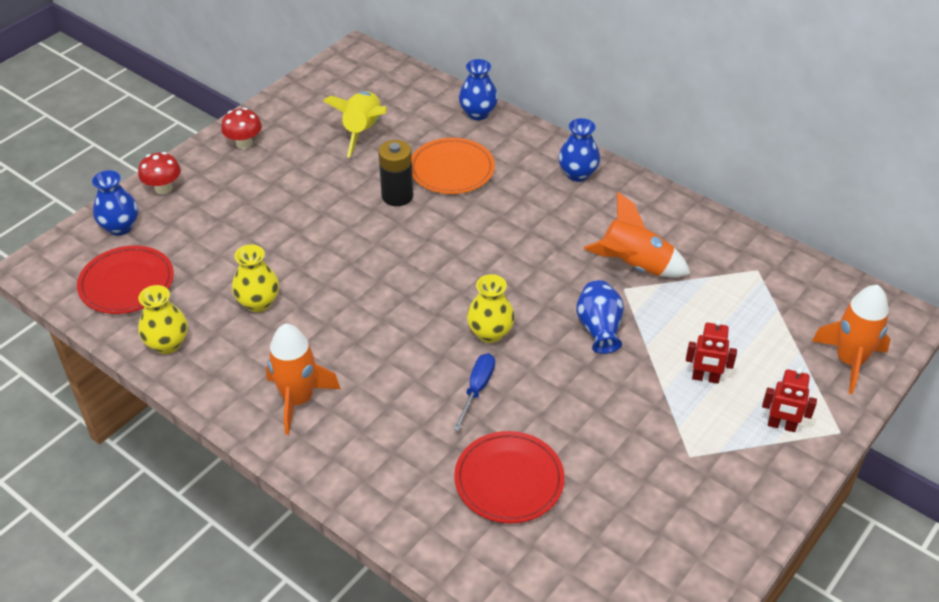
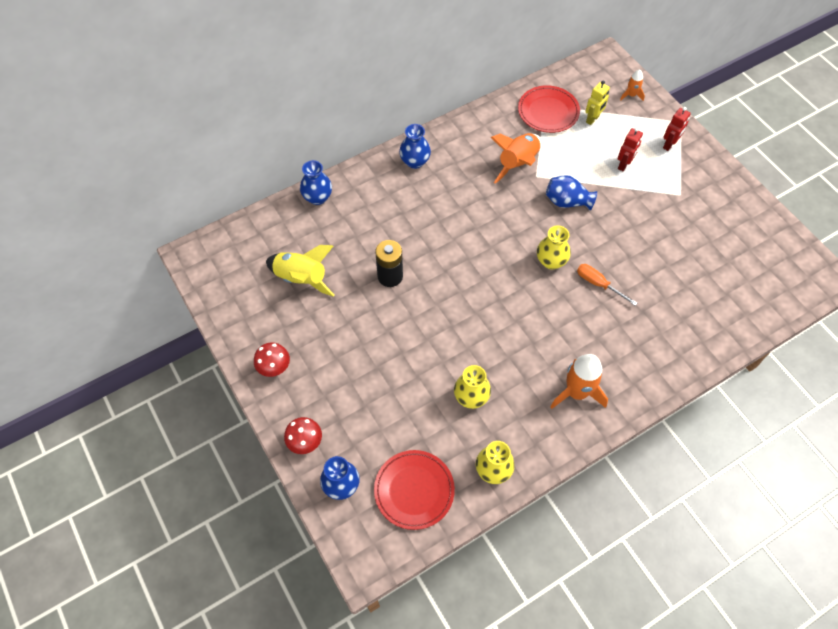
camera: 70 degrees left, 15 degrees up
(452, 170) = (376, 234): orange plate -> none
(477, 389) = (598, 284): blue screwdriver -> orange screwdriver
(509, 480) = (676, 290): red plate -> red plate (548, 111)
(768, 326) = (592, 119): none -> yellow robot
(849, 361) = (631, 95): orange rocket -> orange rocket, size x0.52

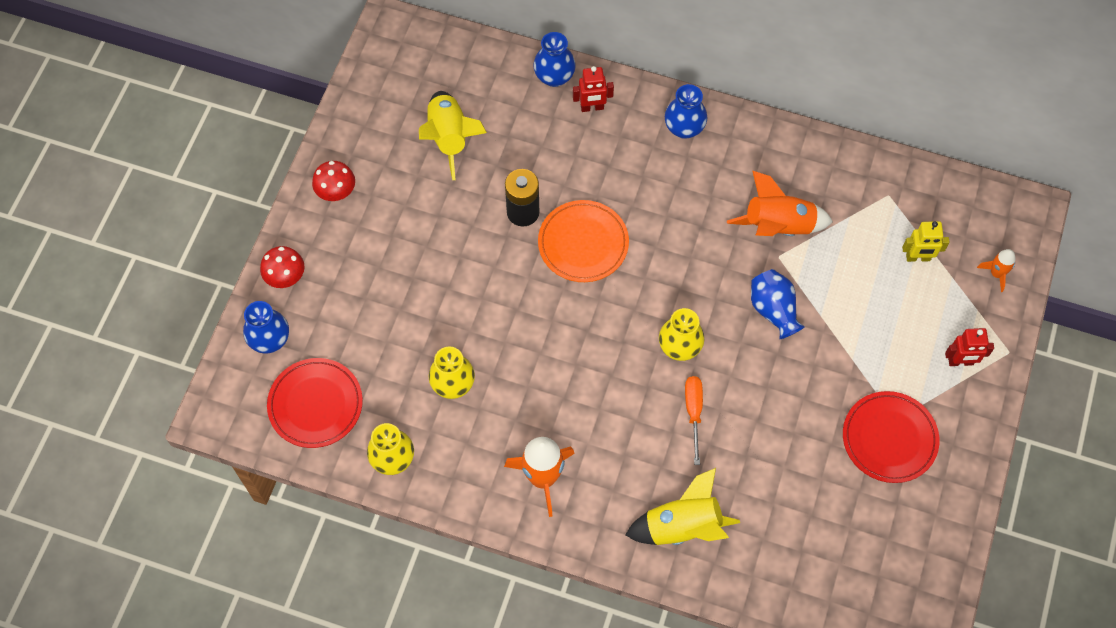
camera: 50 degrees right, 5 degrees up
(440, 261) = (583, 243): none -> orange plate
(548, 111) = (882, 205): red plate -> red plate (889, 438)
(624, 165) = (882, 333): red robot -> red robot (592, 107)
(667, 341) = (682, 526): none -> yellow rocket

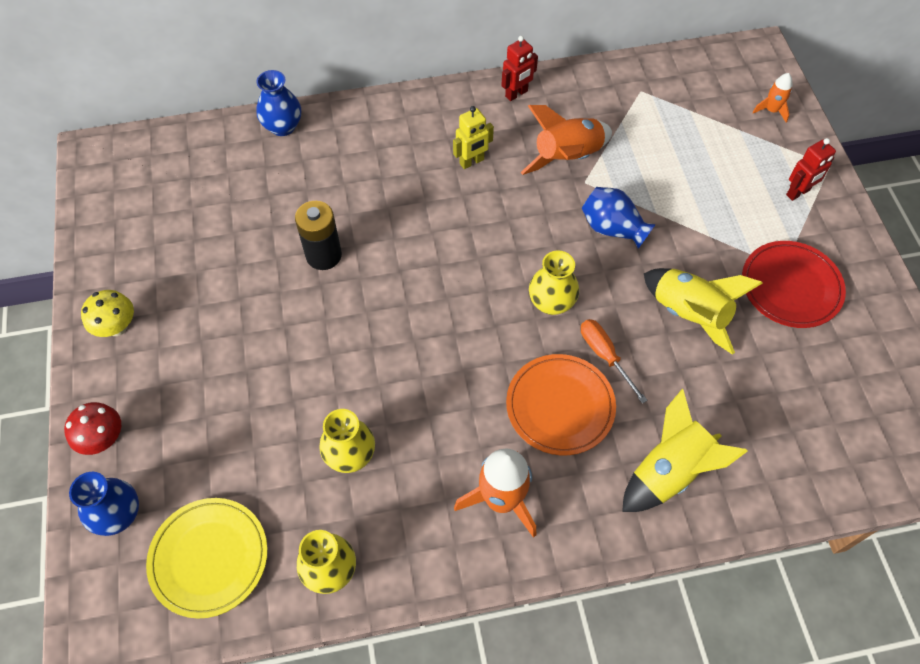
camera: 30 degrees left, 5 degrees down
(315, 404) = (209, 558): red plate -> yellow plate
(336, 192) = (117, 327): red mushroom -> yellow mushroom
(449, 138) = (210, 223): yellow rocket -> yellow rocket (688, 314)
(583, 243) = (400, 255): orange plate -> orange plate (560, 406)
(592, 107) = (334, 136): red robot -> red robot (516, 94)
(684, 128) = (430, 116): blue vase -> none
(918, 258) = (701, 128): yellow robot -> yellow robot (472, 162)

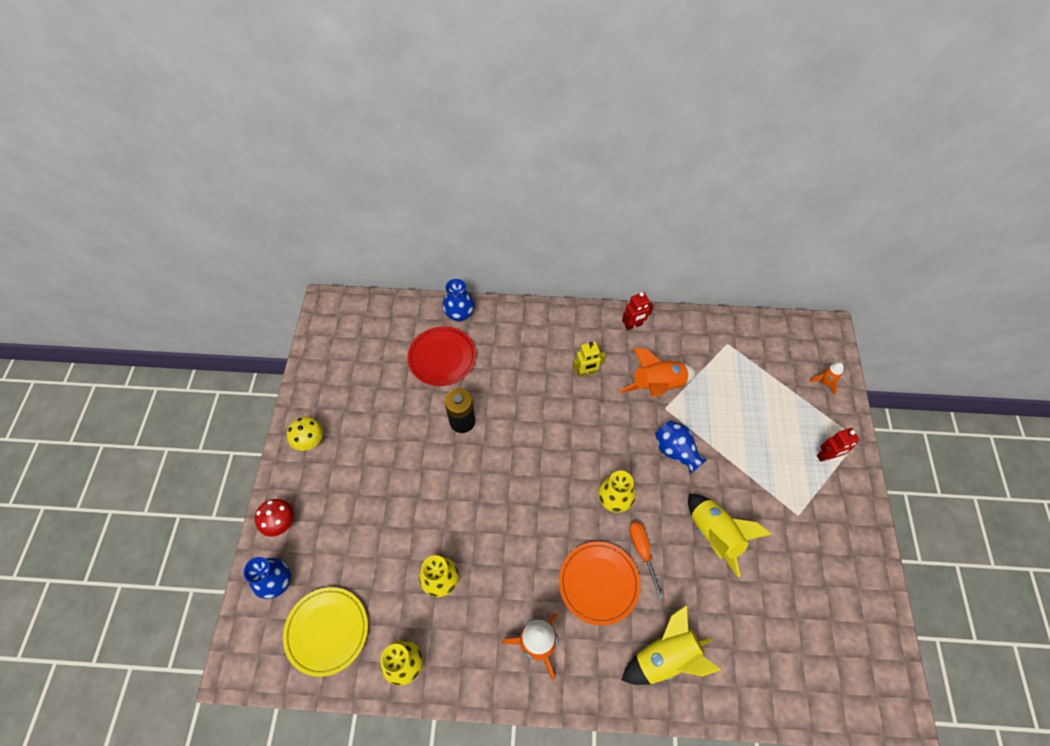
camera: 15 degrees right, 0 degrees up
(790, 287) = (799, 532): red plate -> red plate (442, 358)

